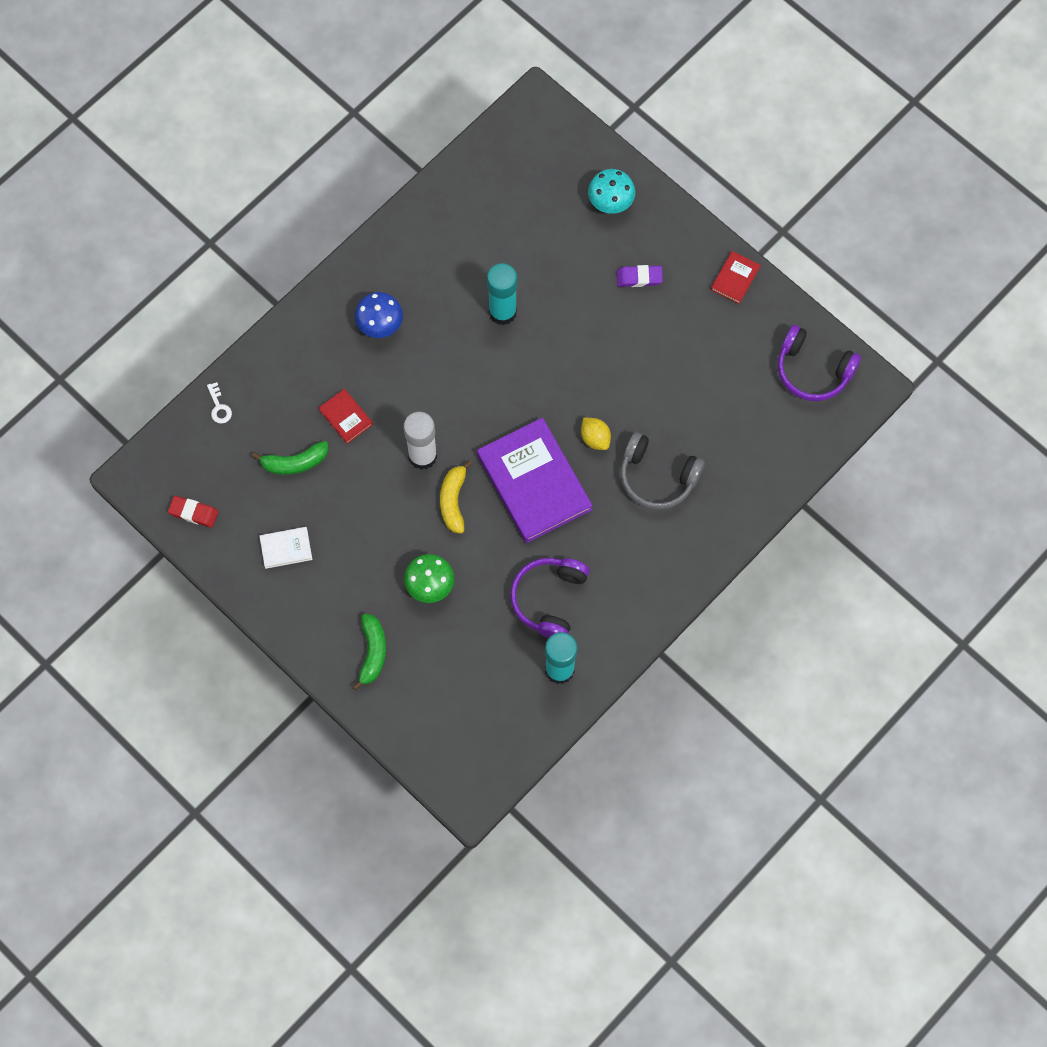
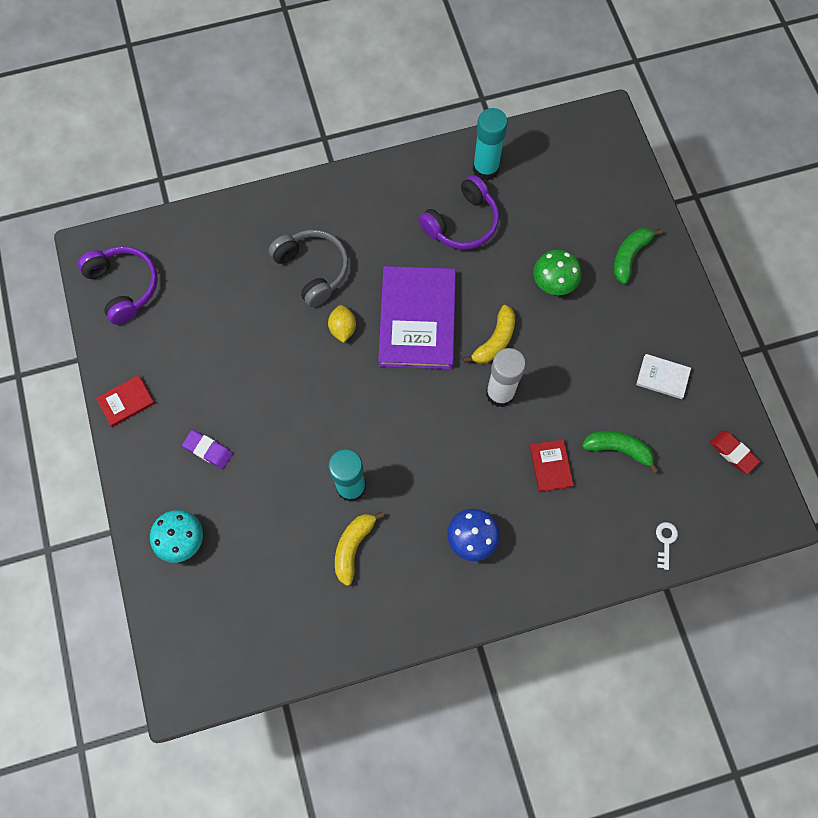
camera: 150 degrees left, 0 degrees up
(472, 268) = (353, 547): none -> yellow banana

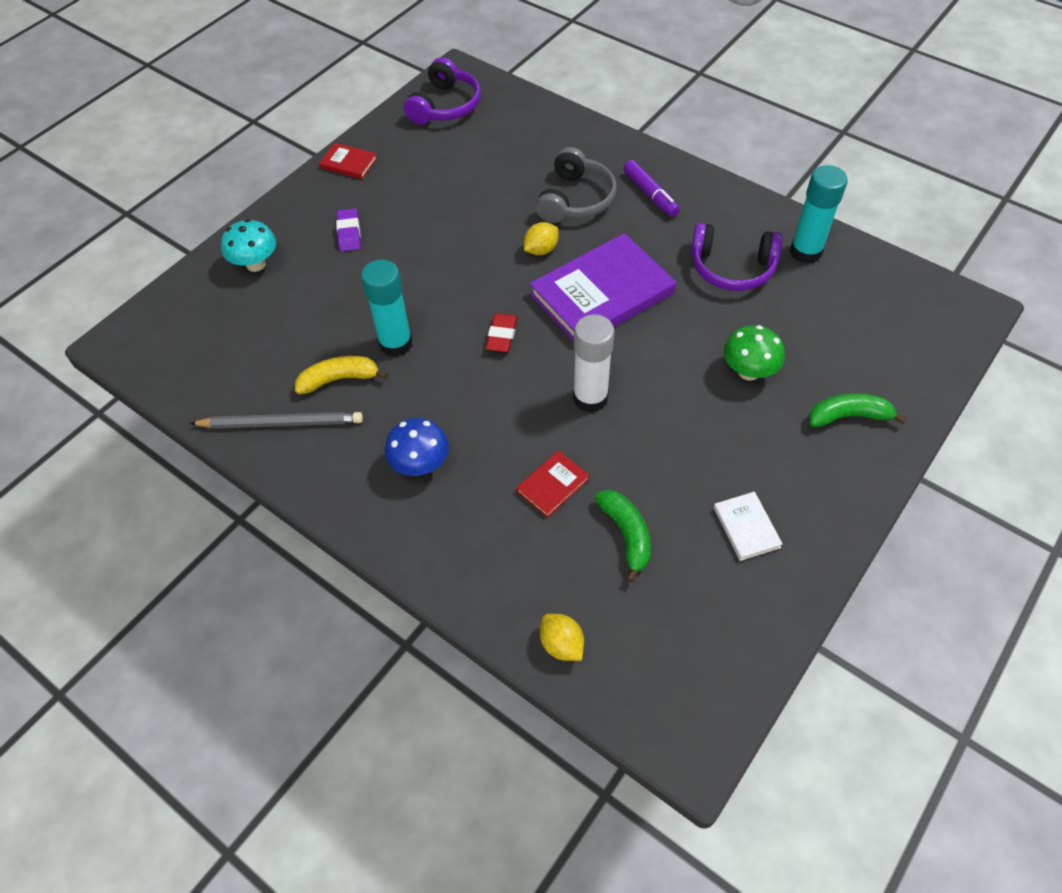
camera: 55 degrees right, 15 degrees down
(351, 218) = (650, 194): none -> purple marker
(362, 612) = (281, 423): none -> grey pencil
(495, 341) = (640, 362): yellow banana -> none
(665, 541) = (561, 644): white key -> yellow lemon
(733, 453) = (727, 652): red eraser -> red eraser (502, 335)

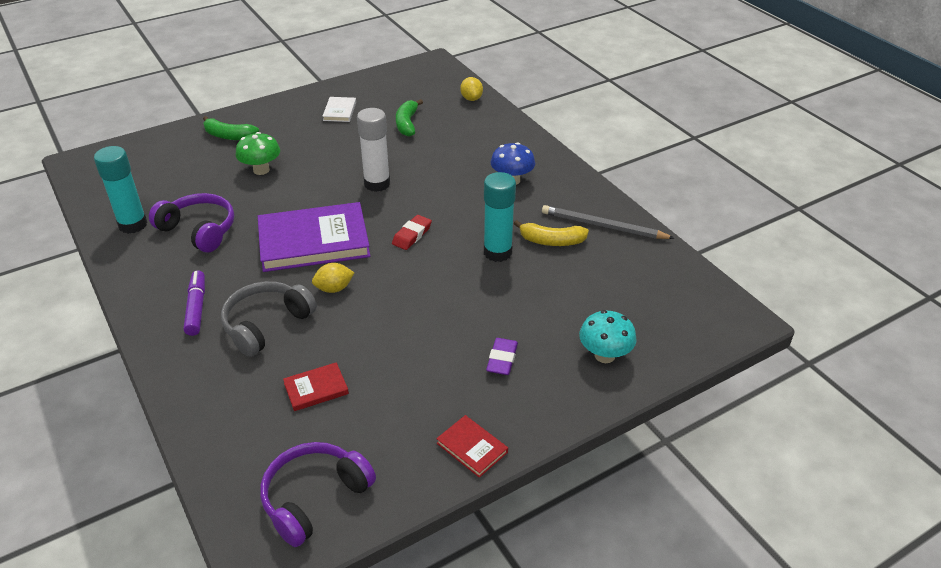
camera: 160 degrees left, 15 degrees down
(552, 485) = (433, 151): red book -> red book (316, 389)

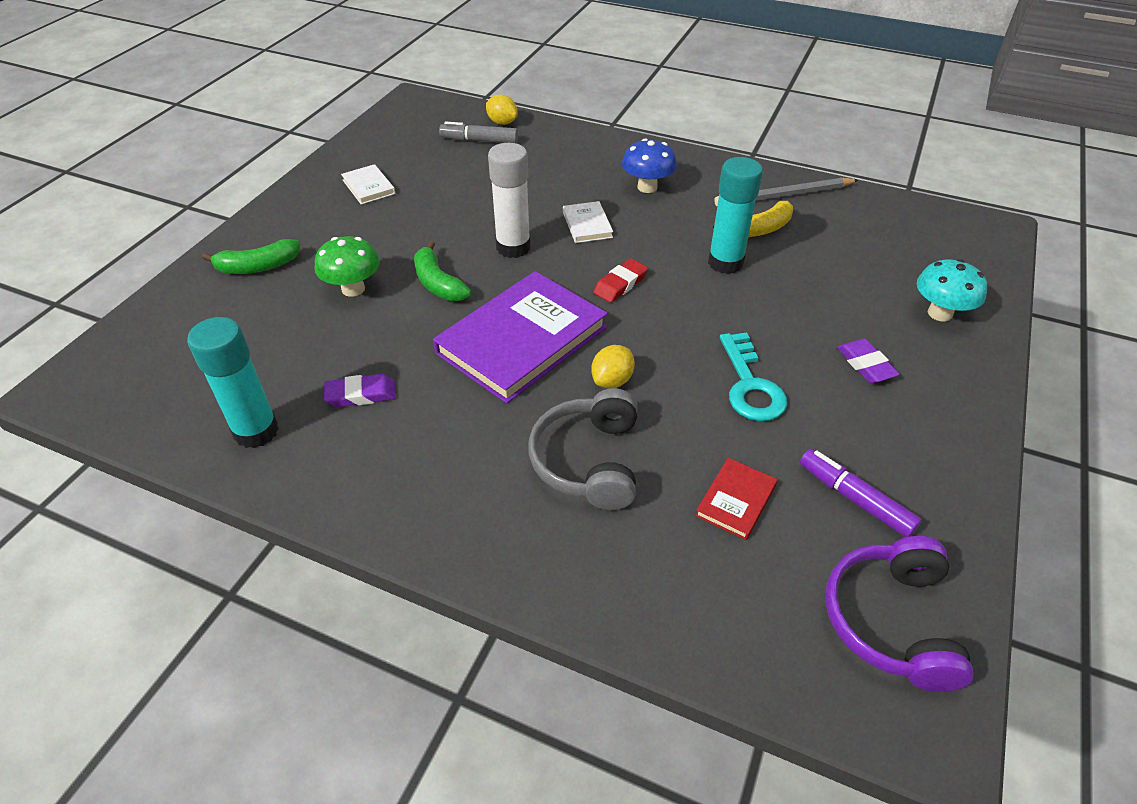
camera: 35 degrees left, 5 degrees up
(196, 308) = (478, 488): purple marker -> purple marker (855, 499)
(199, 230) = (361, 394): purple headphones -> purple eraser
(407, 124) = (465, 172): green banana -> green banana (438, 283)
(410, 333) = (750, 385): none -> turquoise key
(412, 235) = (620, 284): red eraser -> red eraser turned 45 degrees clockwise
(440, 189) = (587, 225): none -> white book
(441, 106) = (479, 140): none -> grey marker
(472, 447) = (955, 467): red book -> none

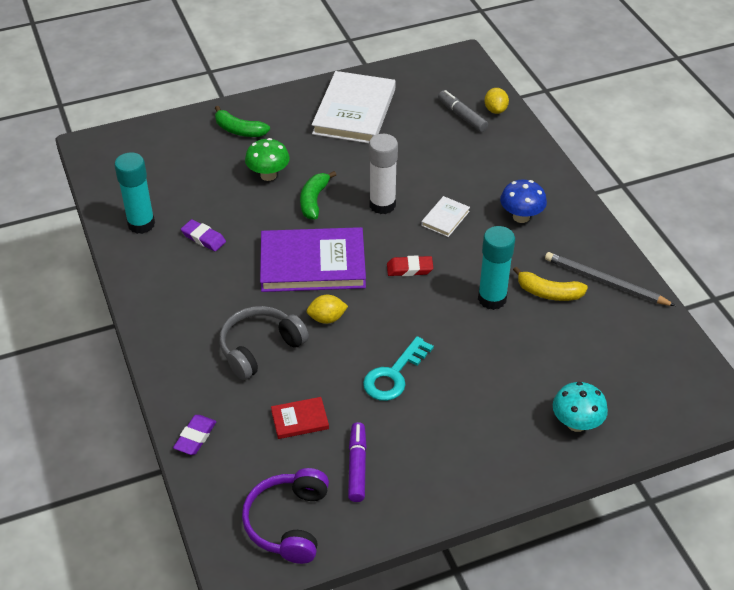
camera: 45 degrees right, 0 degrees up
(368, 187) = (354, 111): white book -> white book, size x2.24
(865, 365) = (476, 414): purple eraser -> purple eraser (195, 437)
(891, 621) = (288, 523): purple headphones -> purple headphones turned 45 degrees counterclockwise

